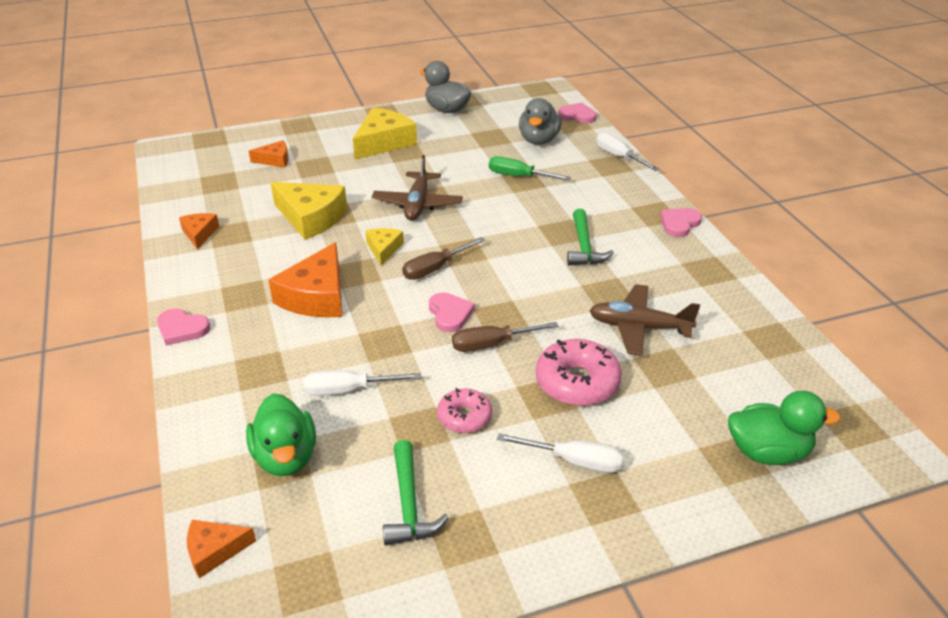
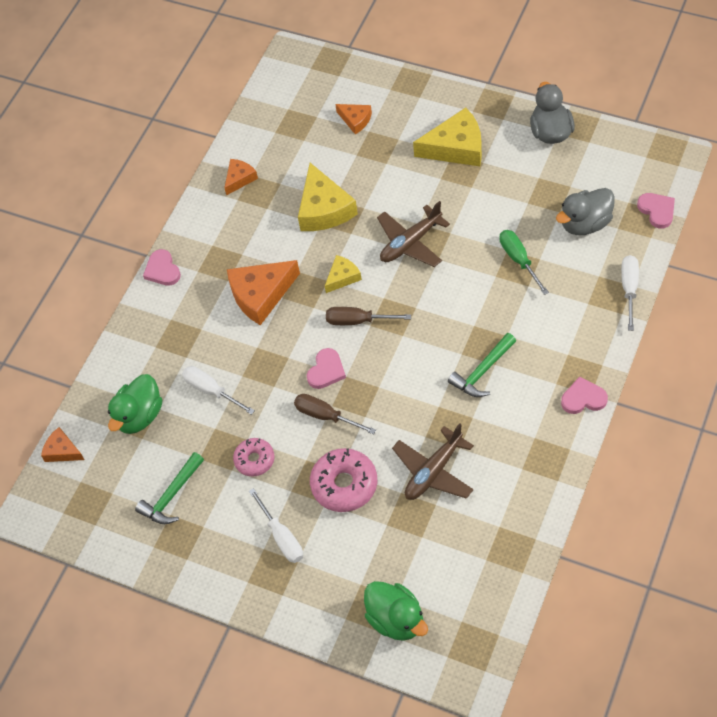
camera: 50 degrees right, 20 degrees up
(639, 327) = (433, 471): brown plane -> brown plane turned 105 degrees counterclockwise

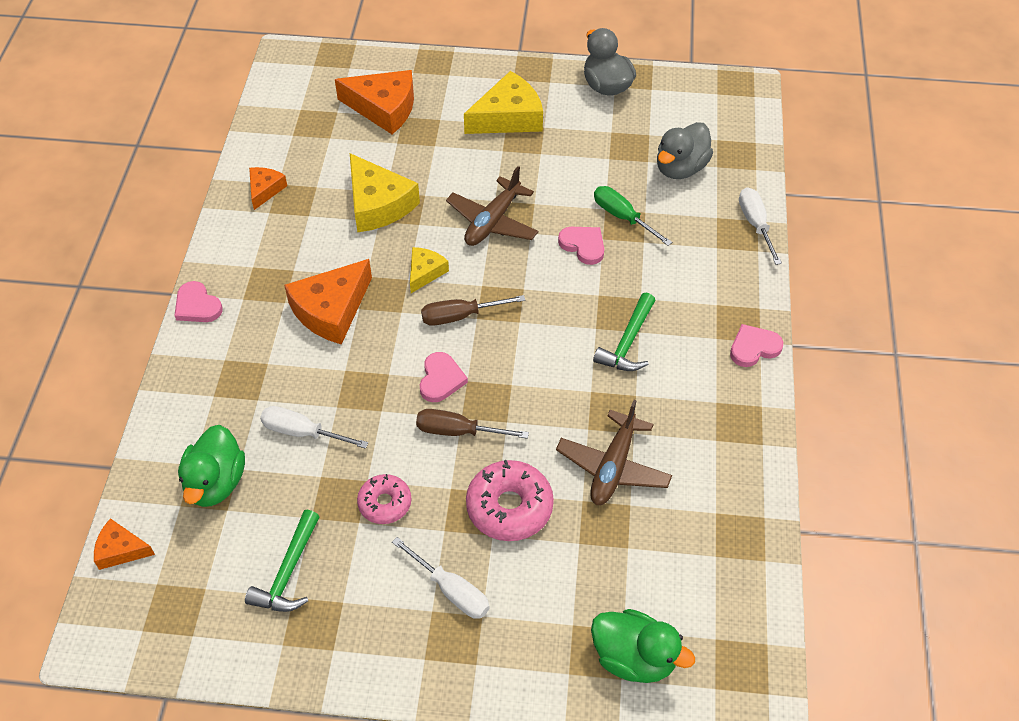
camera: 25 degrees left, 5 degrees down
(355, 120) = (384, 108): orange cheese -> orange cheese, size x1.84
(657, 211) = (751, 142): pink heart -> pink heart (583, 245)

